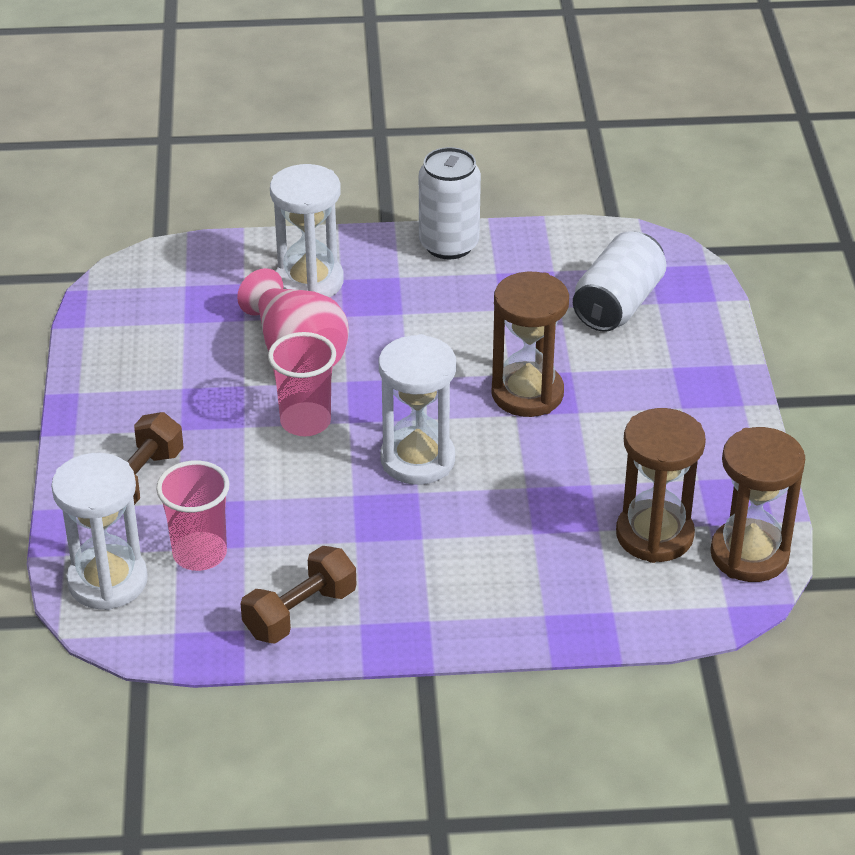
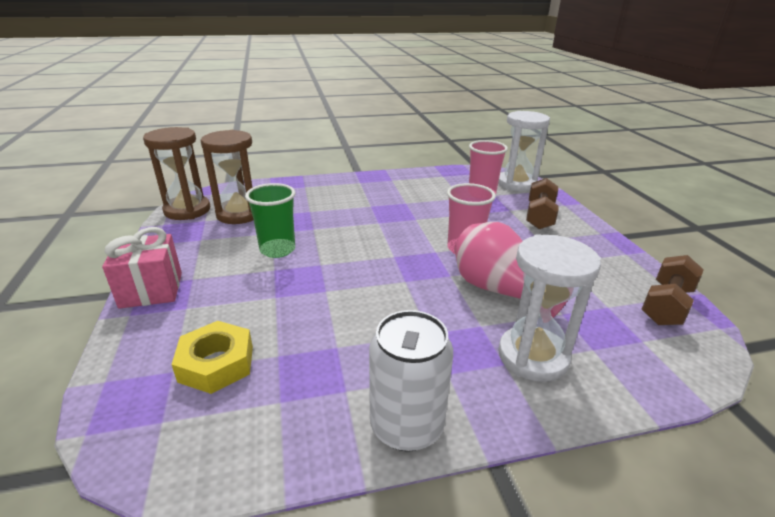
camera: 170 degrees right, 10 degrees down
(300, 613) = (421, 180): brown dumbbell -> brown dumbbell (666, 305)
(417, 459) = (383, 236): white hourglass -> none
(527, 393) = (312, 277): brown hourglass -> none
(577, 446) = (277, 250): none -> green cup
(618, 304) = (216, 363): white can -> yellow nut
(725, 394) = (151, 290): none -> pink gift

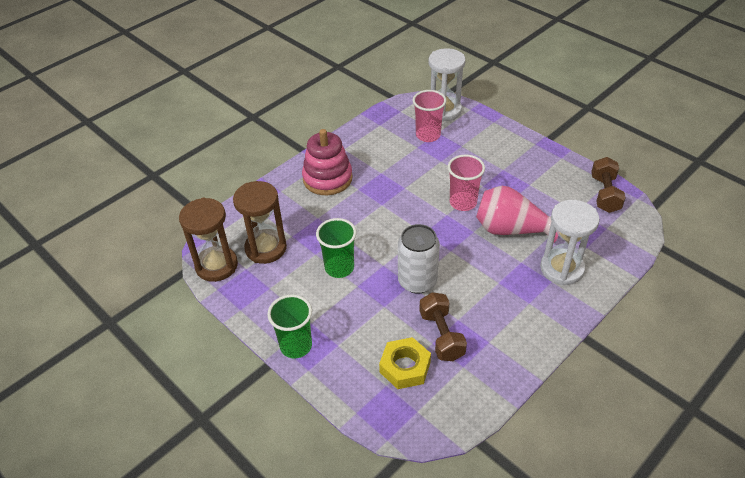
camera: 30 degrees left, 15 degrees up
(151, 290) = (296, 346): pink gift -> green cup
(353, 191) = (327, 178): none -> pink stacking toy
(406, 425) = (534, 342): white can -> white can (417, 281)
(539, 216) = (486, 143): brown dumbbell -> brown dumbbell (441, 335)

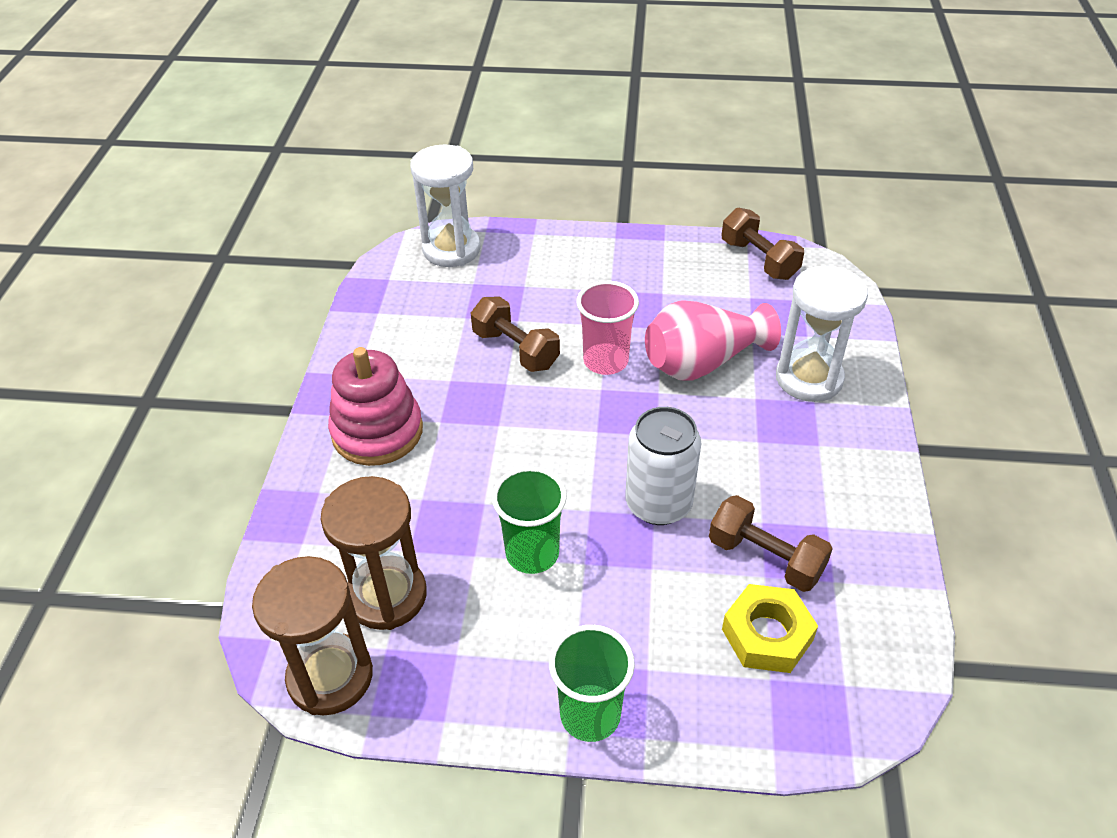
camera: 40 degrees left, 0 degrees up
(425, 174) = (515, 349): none -> brown dumbbell
(428, 135) = (464, 294): pink cup -> none

